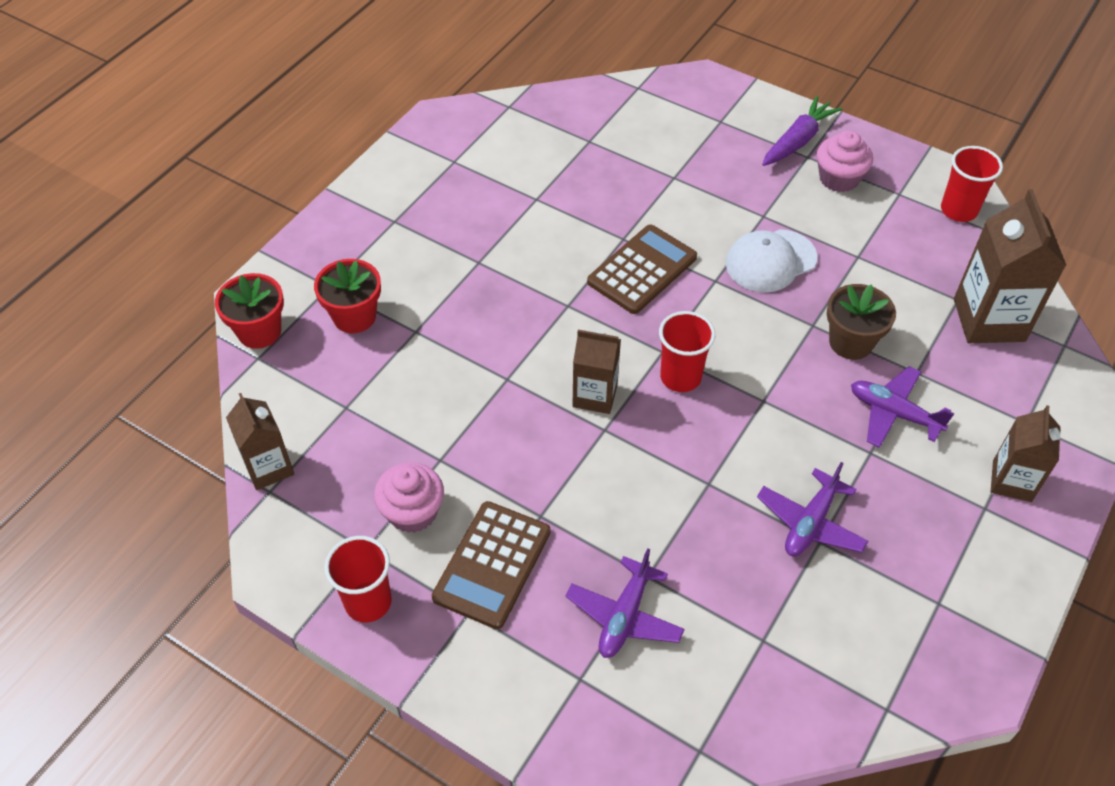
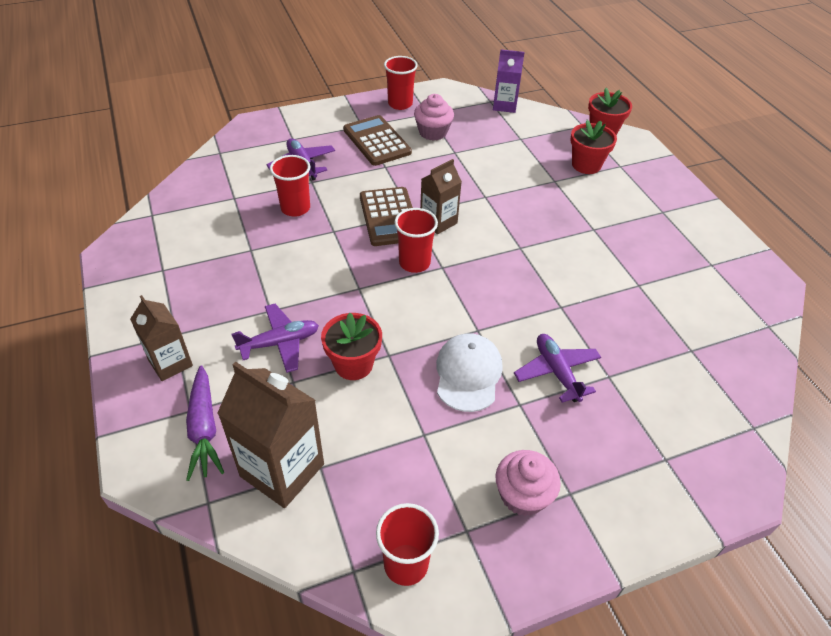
camera: 125 degrees right, 5 degrees down
(268, 467) = (504, 105): brown carton -> purple carton
(642, 270) = (521, 298): brown calculator -> brown calculator (389, 217)
(712, 553) = (295, 208): none -> red cup
(798, 140) = (598, 502): purple carrot -> purple carrot (204, 428)
(810, 523) = (264, 253): purple plane -> purple plane (557, 372)
(851, 342) = (353, 364): brown flower pot -> red flower pot

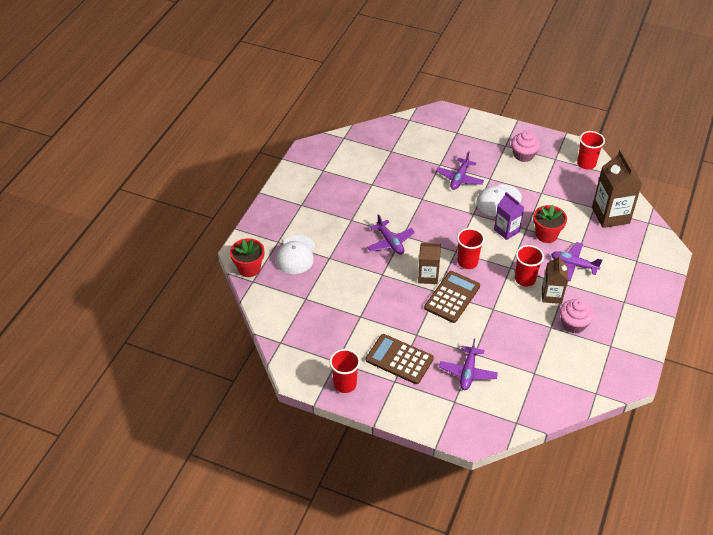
camera: 135 degrees left, 0 degrees up
(170, 363) = (634, 288): brown carton -> brown carton (551, 295)
(204, 428) = (634, 249): purple carrot -> none
(295, 208) = (502, 339): red cup -> red cup (525, 279)
(377, 141) = (399, 359): brown calculator -> brown calculator turned 105 degrees clockwise
(433, 132) = (354, 341): pink cupcake -> pink cupcake (573, 324)
(504, 105) = (276, 332): purple carton -> purple carton (506, 230)
(521, 231) = (390, 242): none -> purple plane
(586, 165) = (296, 255): red flower pot -> white cap

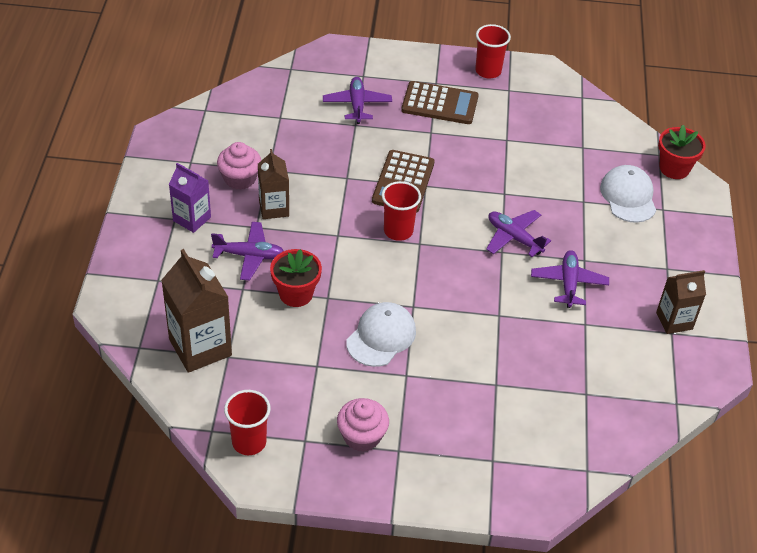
camera: 160 degrees right, 0 degrees up
(428, 276) = (444, 202): brown carton -> brown carton (674, 321)
(459, 178) = (455, 364): purple plane -> purple plane (568, 283)
(506, 230) = (356, 288): purple carton -> purple carton (192, 219)
(525, 279) = (314, 223): red cup -> none

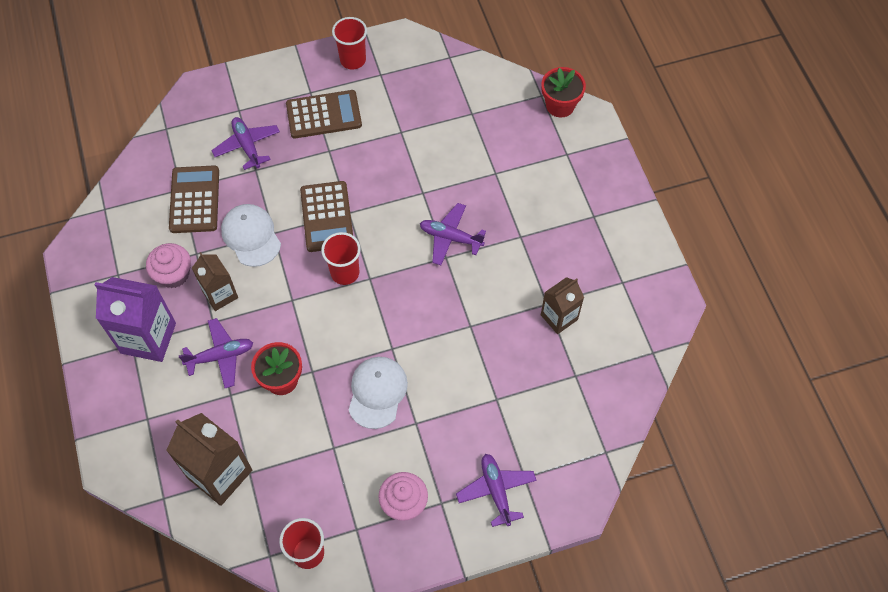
camera: 20 degrees left, 15 degrees up
(192, 219) = (148, 338): purple carton -> purple carton, size x1.61
(288, 129) = (195, 200): none -> brown calculator
(568, 283) = (516, 267): purple plane -> purple plane (496, 490)
(628, 196) = (532, 152): white cap -> white cap (251, 236)
(674, 321) = (620, 269): brown carton -> brown carton (559, 317)

